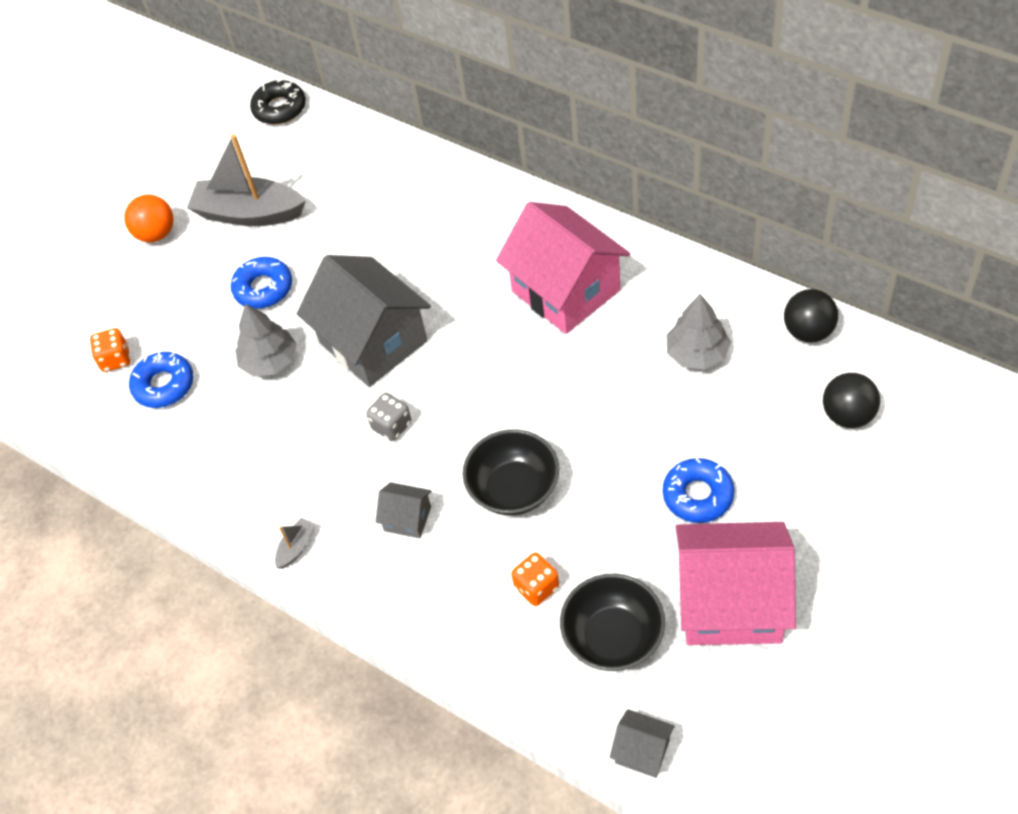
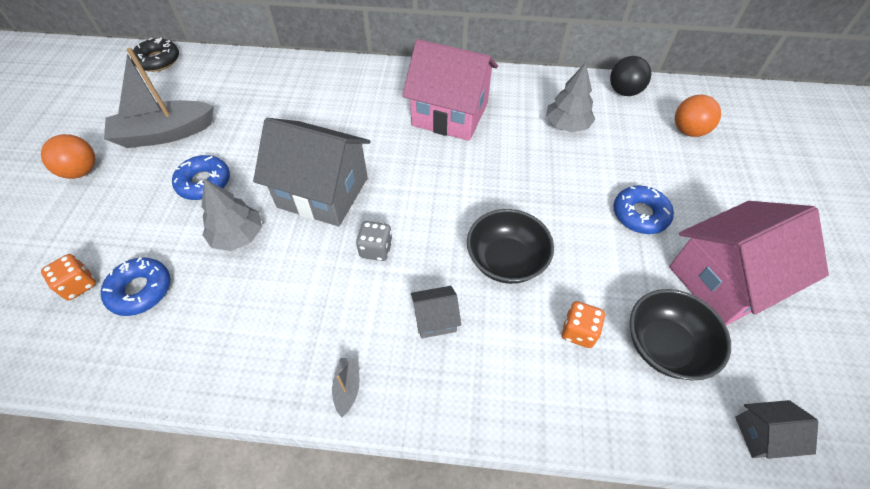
camera: 35 degrees left, 0 degrees up
(848, 415) = (688, 131): black ball -> orange ball

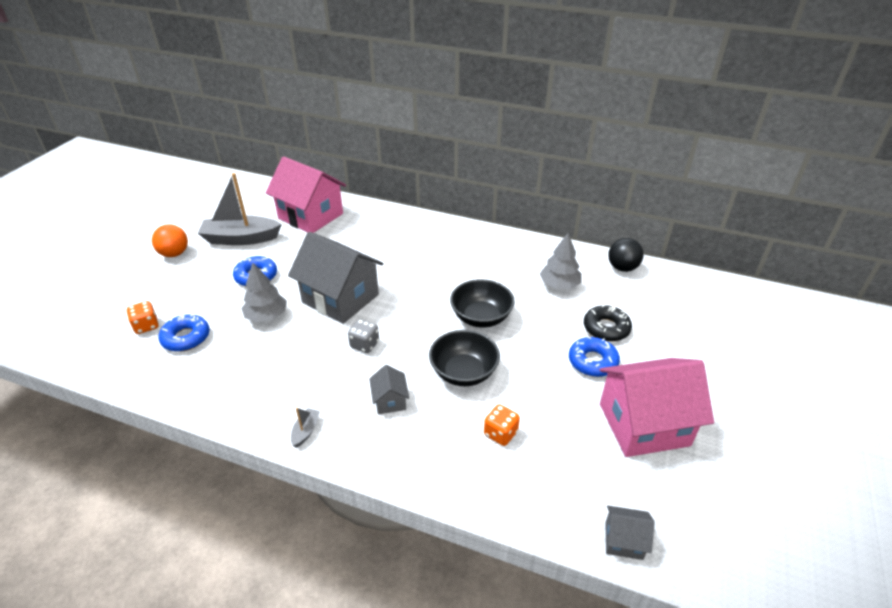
camera: 15 degrees right, 15 degrees down
(158, 60) = (255, 188): black donut -> black donut (606, 328)
(435, 319) = (390, 401): grey house -> grey house turned 75 degrees clockwise
(450, 114) = (463, 261): pink house -> pink house (310, 216)
(665, 346) = (569, 459): black bowl -> black bowl (481, 317)
(688, 131) = (667, 307): orange ball -> none

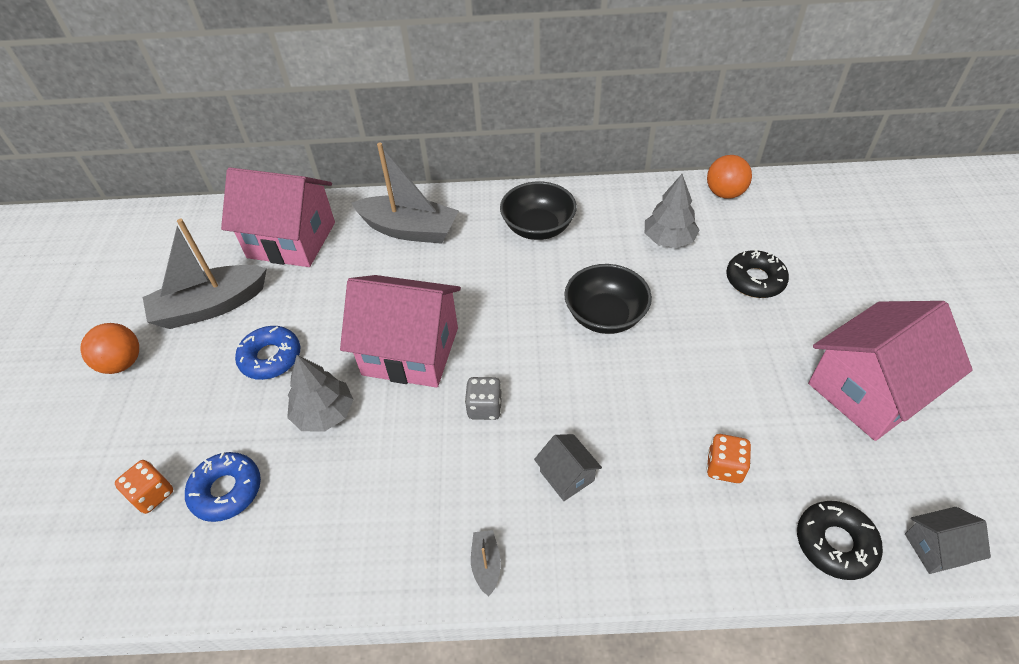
camera: 20 degrees left, 10 degrees up
(340, 298) = (410, 351): grey house -> pink house
(386, 230) = (409, 230): none -> grey boat
(463, 372) = (631, 400): black bowl -> black bowl (538, 227)
(548, 508) = (835, 543): none -> black donut
(592, 362) = (767, 330): blue donut -> none
(622, 268) = (724, 193): black ball -> orange ball

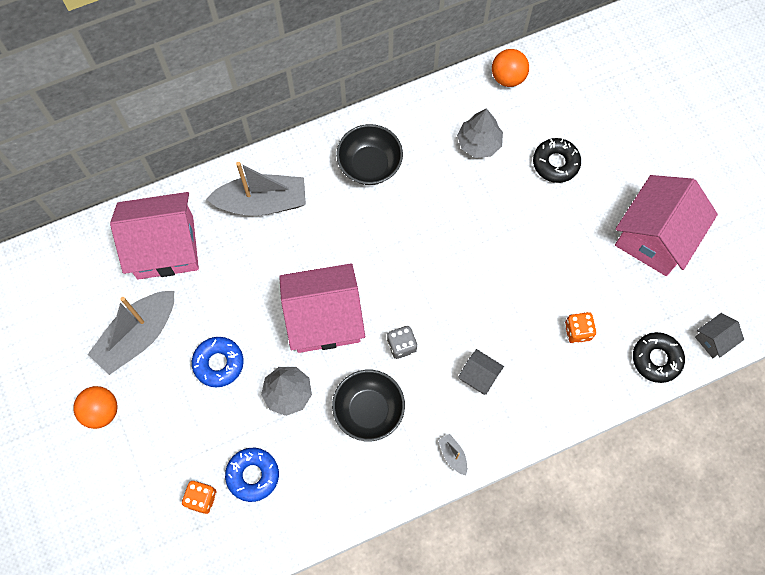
camera: 25 degrees left, 20 degrees up
(605, 316) = (456, 235): black bowl -> black bowl (368, 410)

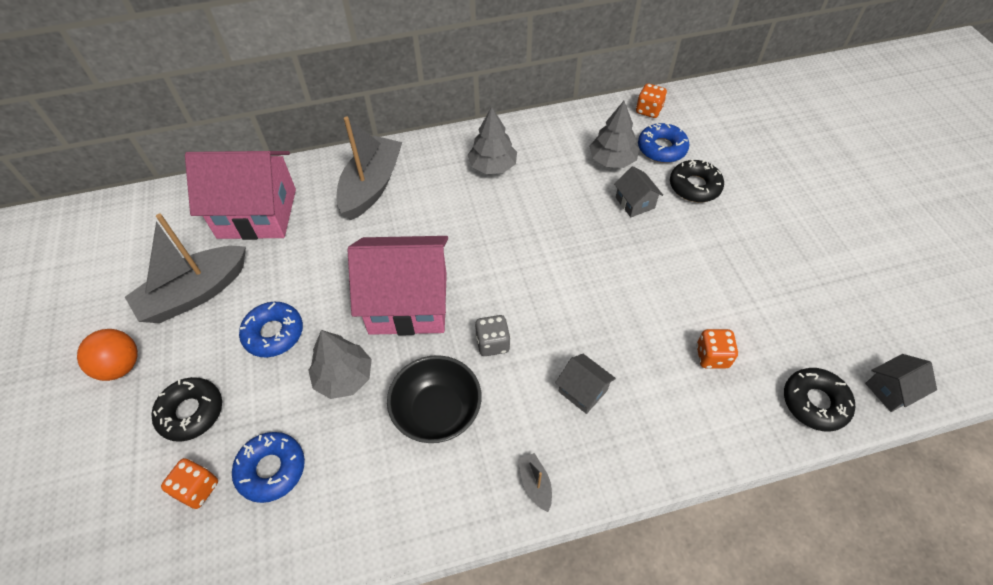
camera: 10 degrees right, 15 degrees down
(174, 441) = (191, 412): none -> black donut
(262, 203) = (371, 186): grey boat -> grey boat turned 75 degrees counterclockwise
(370, 165) = (492, 166): black bowl -> grey tree
(504, 189) = (635, 203): none -> grey house
(508, 77) = (648, 110): orange ball -> orange dice
(523, 123) = (661, 148): none -> blue donut
(655, 237) = (809, 269): pink house -> none

